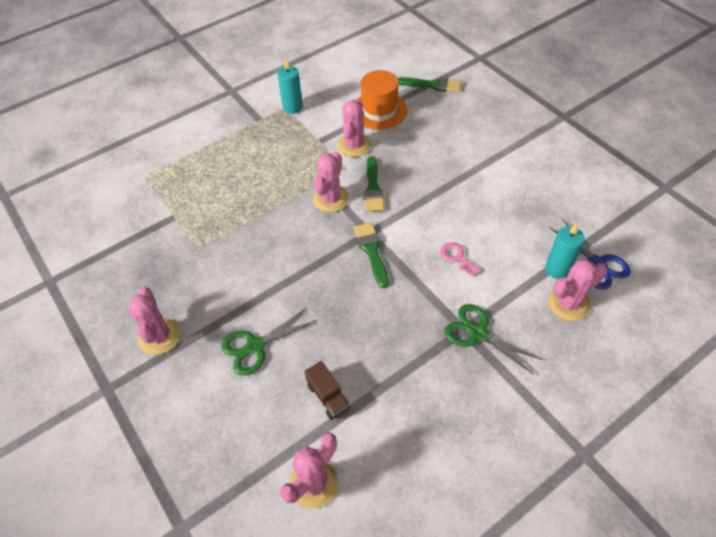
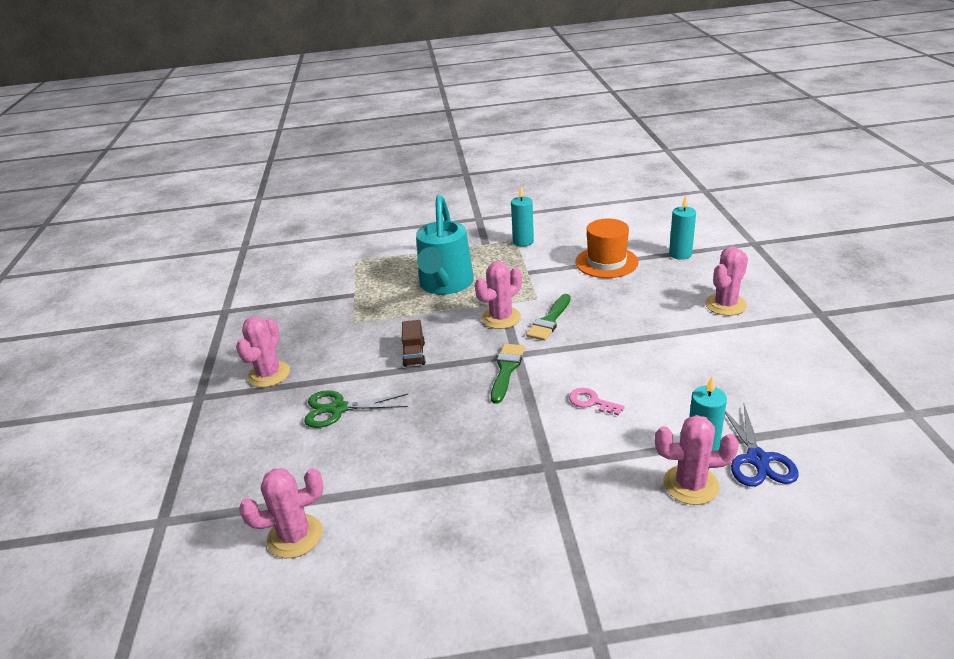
camera: 30 degrees right, 20 degrees down
(255, 179) = (445, 286): none -> turquoise watering can
(328, 397) = (367, 472): brown truck -> brown truck (414, 354)
(354, 145) = (558, 283): pink cactus -> pink cactus (725, 305)
(432, 85) = (680, 254): green brush -> turquoise candle
(457, 257) = (591, 402): pink key -> pink key turned 45 degrees counterclockwise
(478, 333) = (561, 474): green scissors -> none

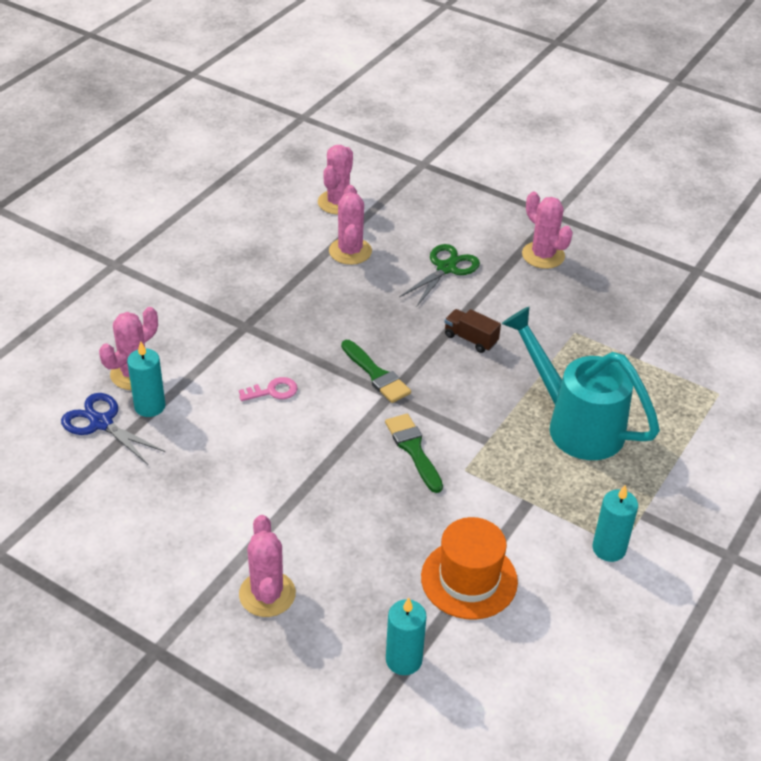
camera: 125 degrees right, 10 degrees up
(501, 318) = (460, 422): pink cactus -> pink cactus (350, 251)

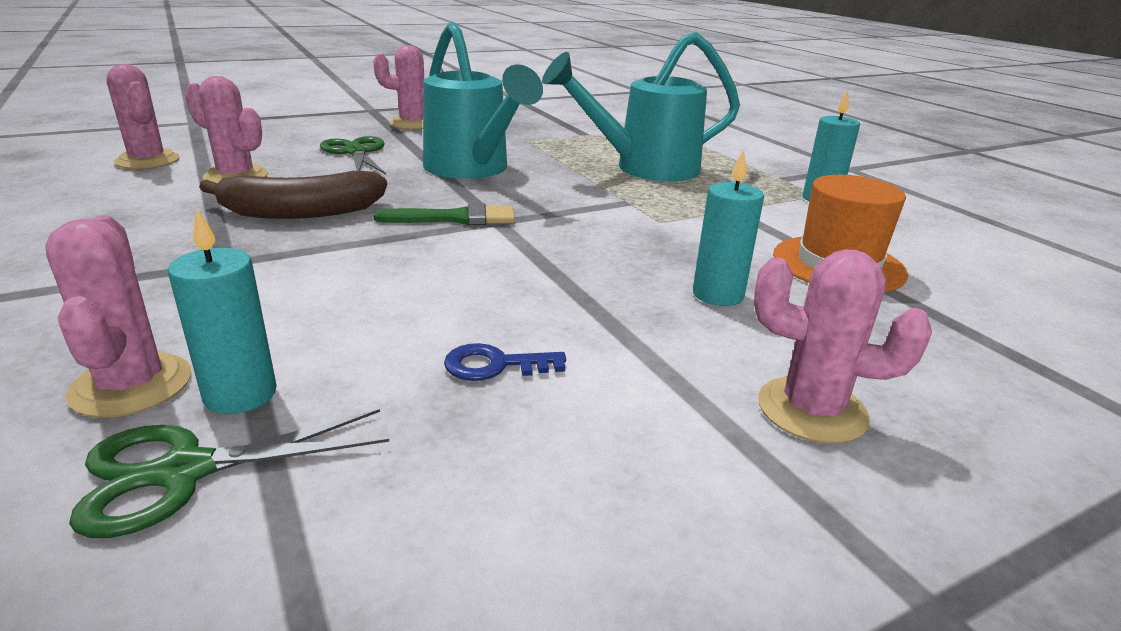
camera: 60 degrees left, 15 degrees down
(101, 423) = (184, 472): blue scissors -> green scissors
(225, 470) = (495, 365): none -> blue key
(273, 391) = (384, 280): pink key -> none
(325, 310) = (301, 212): none -> brown banana
(403, 660) = (976, 339): turquoise candle -> turquoise candle (718, 295)
(413, 450) = (603, 234): green brush -> none
(470, 339) = (472, 170): brown truck -> turquoise watering can

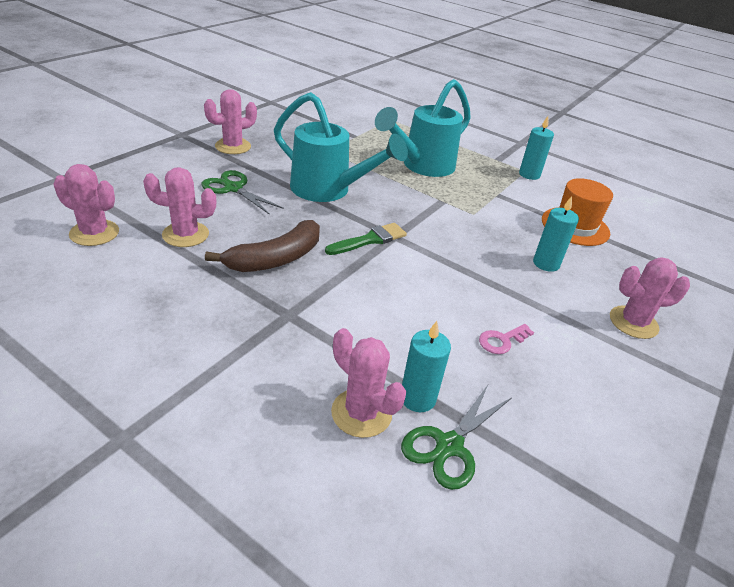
camera: 30 degrees left, 10 degrees up
(495, 365) = (502, 341): blue key -> pink key

